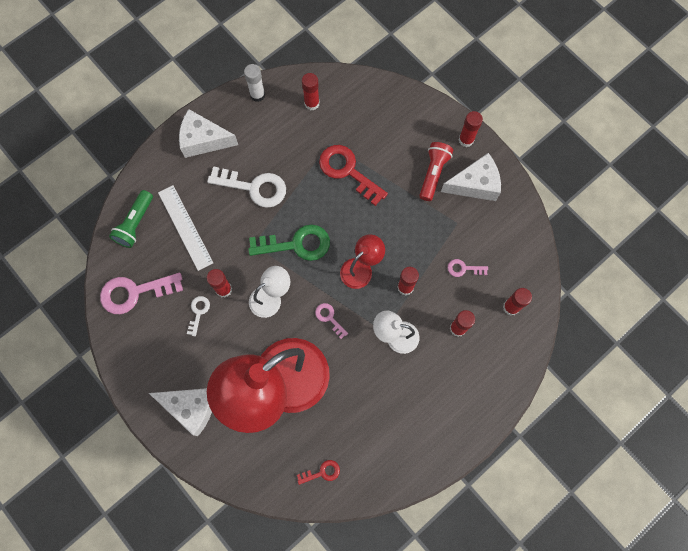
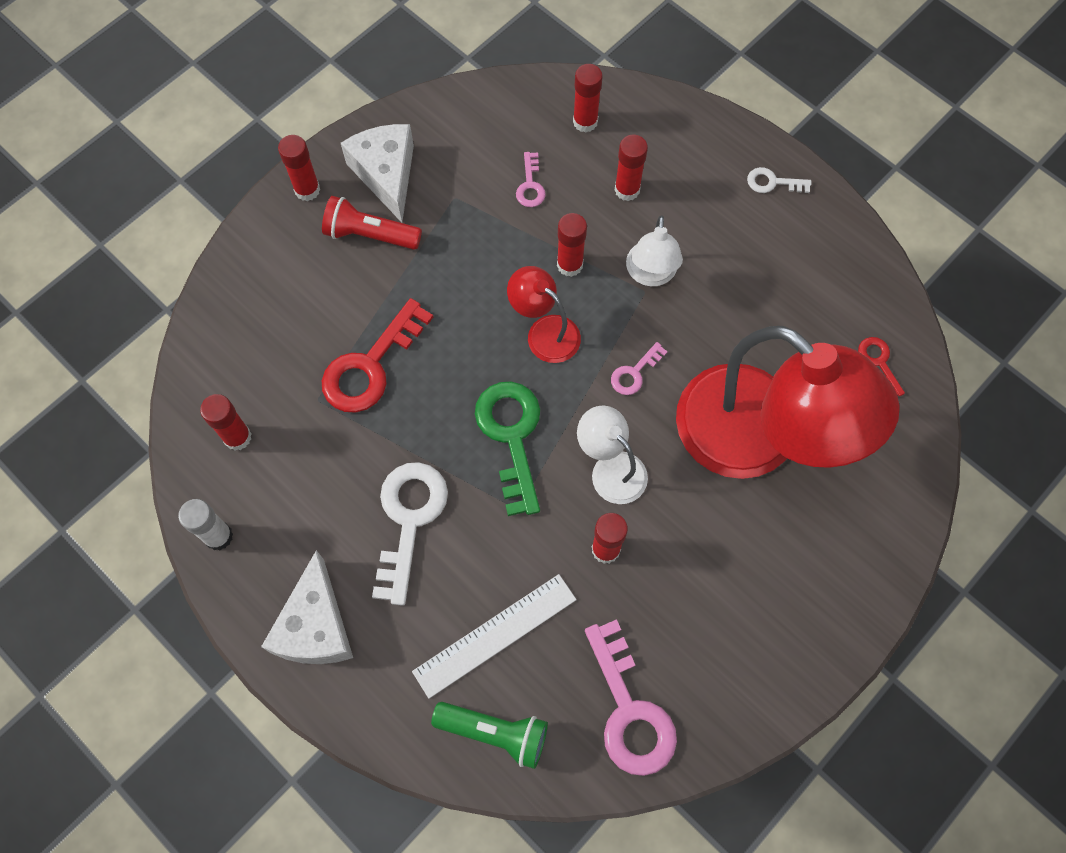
camera: 95 degrees left, 5 degrees down
(191, 408) = (818, 577): white cheese -> none
(198, 312) = (652, 588): white key -> white key (772, 182)

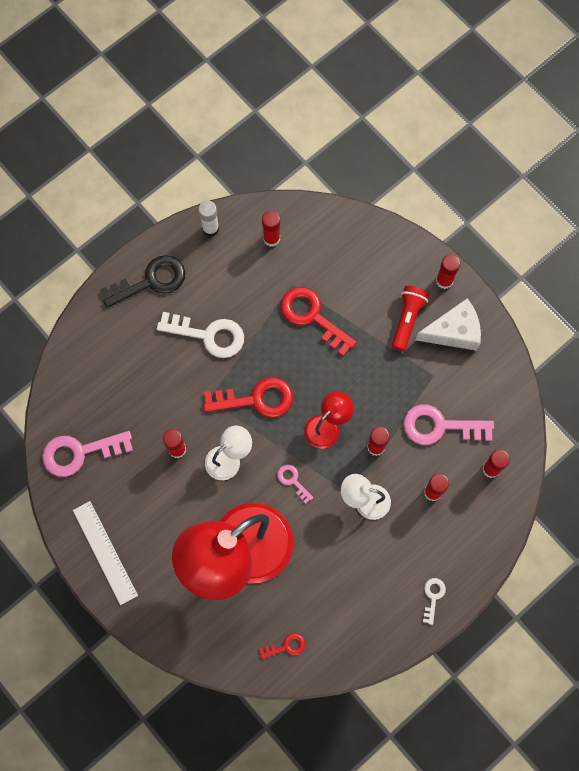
camera: 95 degrees right, 5 degrees up
(315, 626) = (151, 281): white cheese -> black key
(495, 635) = (133, 380): white ruler -> white ruler (105, 552)
(495, 733) = (78, 376): green flashlight -> none
(511, 436) = (256, 399): green key -> red key
(530, 185) = (440, 426): pink key -> pink key, size x2.03

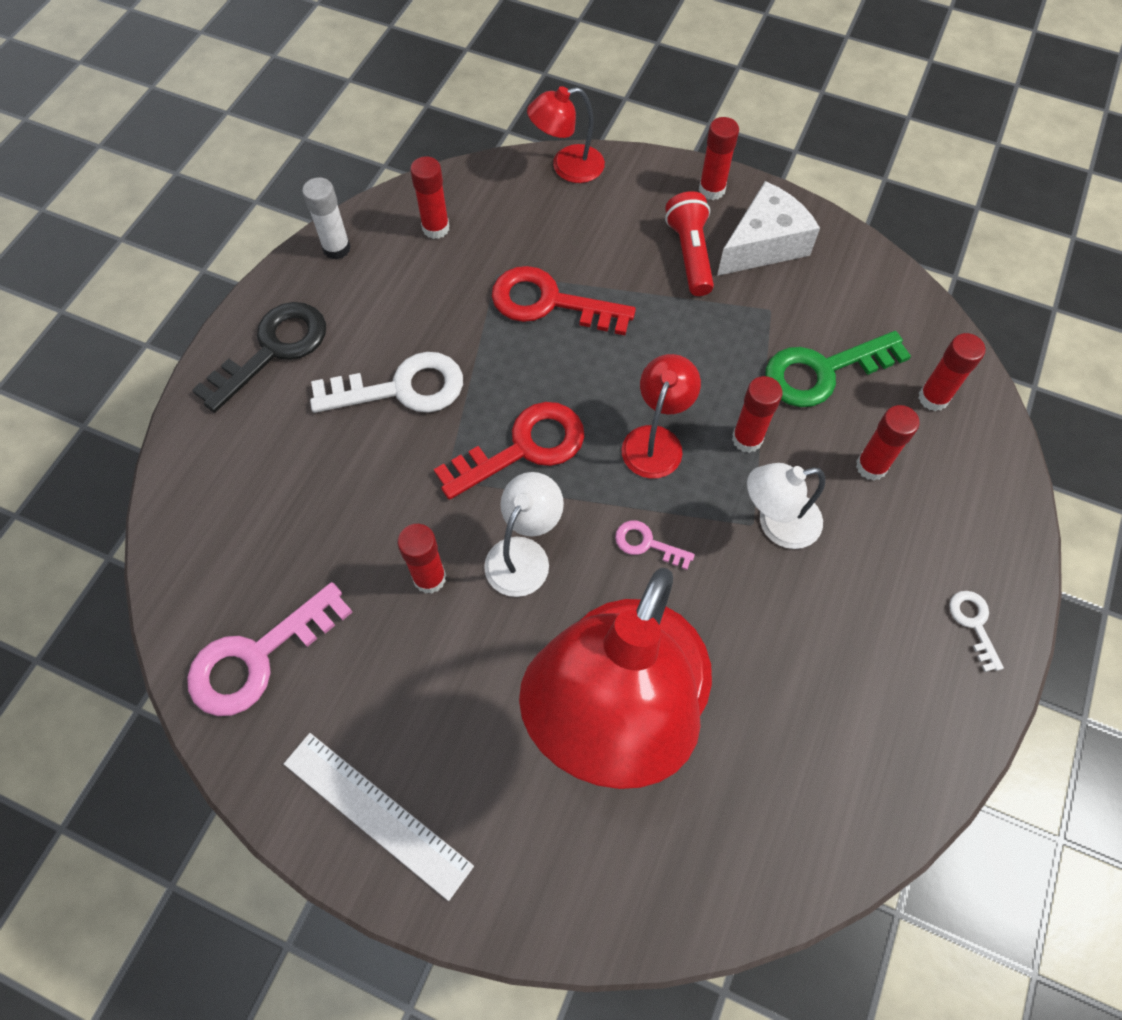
camera: 25 degrees left, 10 degrees down
(286, 646) = (788, 828): red key -> none
(367, 227) = (567, 167): none -> red lamp
(440, 426) = (823, 372): pink key -> green key

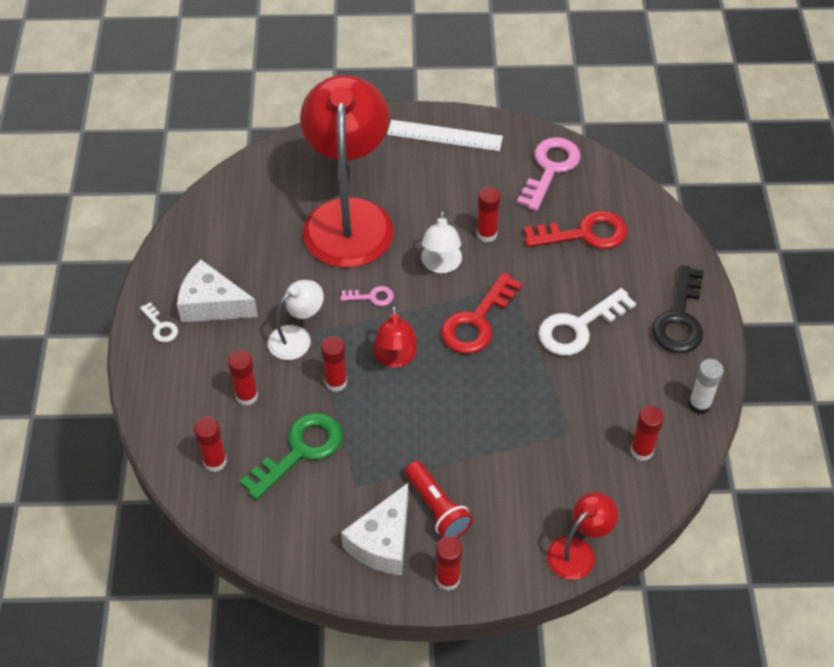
camera: 155 degrees right, 10 degrees down
(549, 303) = (520, 425): red key -> red key (584, 234)
(887, 630) = (212, 304): none -> white cheese

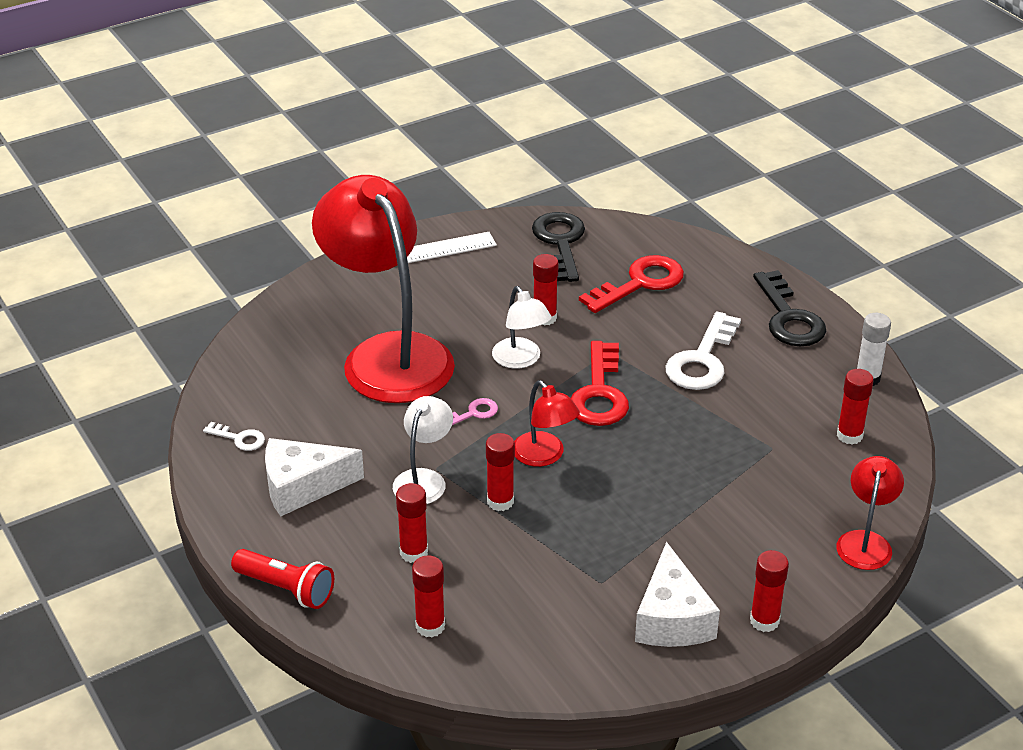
camera: 30 degrees left, 15 degrees down
(160, 326) = (259, 529): white key -> white key (239, 438)
(300, 450) = (515, 577): green key -> none
(437, 508) = (700, 566): red flashlight -> red flashlight (286, 589)
(550, 169) = (560, 243): pink key -> black key

